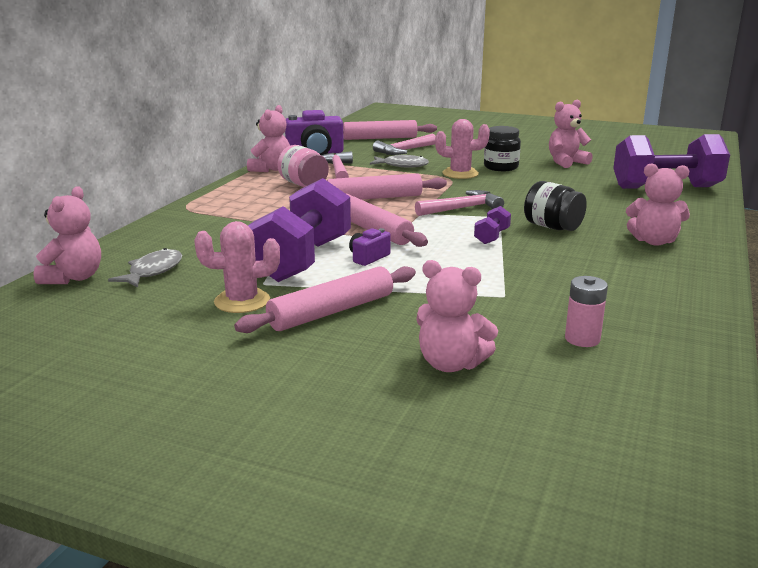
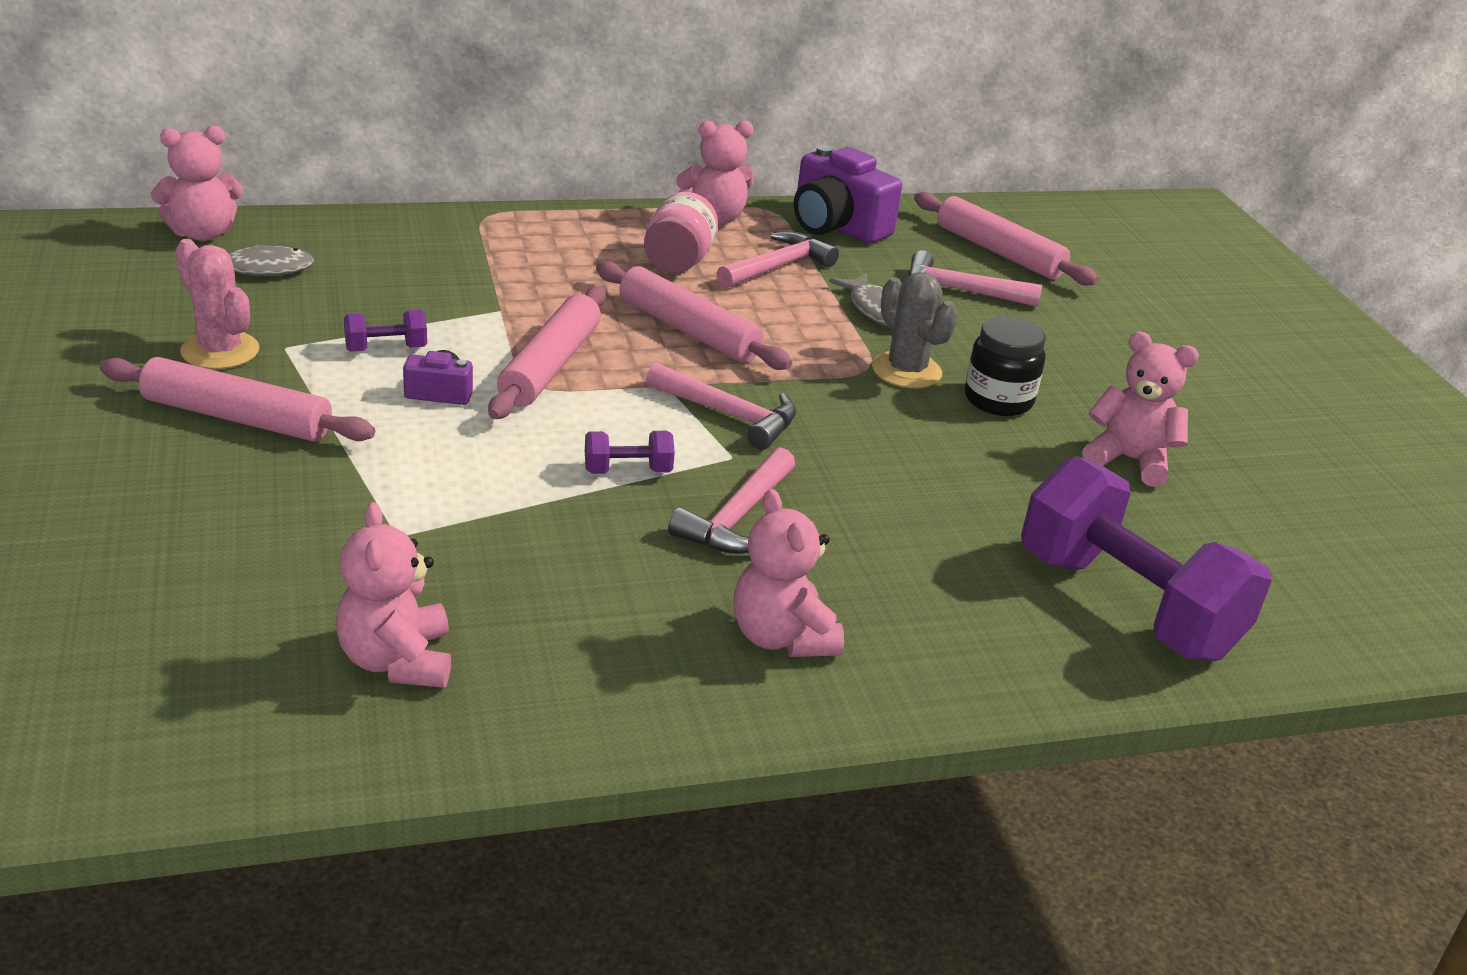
camera: 50 degrees right, 10 degrees up
(303, 260) = (386, 349): purple dumbbell -> purple dumbbell, size x0.41
(451, 364) = (144, 543): pink teddy bear -> pink teddy bear (397, 661)
(460, 174) = (906, 371): pink cactus -> grey cactus
(552, 227) = (737, 518): black jar -> pink hammer
(582, 339) = (296, 633): pink battery -> none

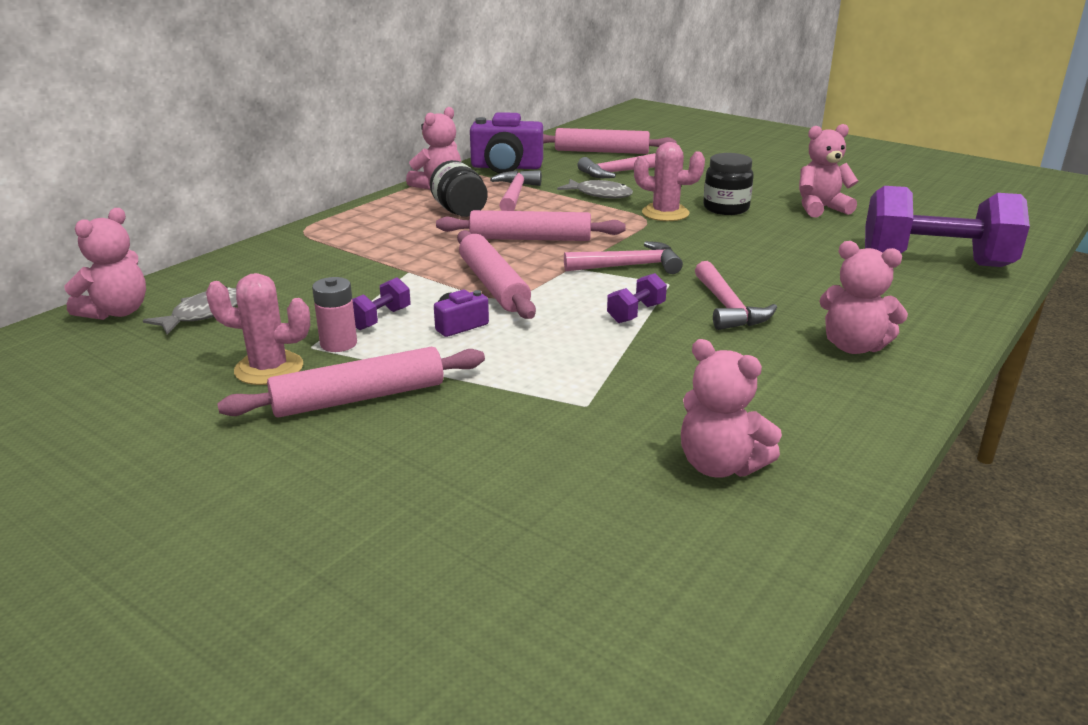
camera: 35 degrees left, 5 degrees down
(310, 356) = (338, 343): none -> pink battery
(678, 262) = (460, 211): pink jar -> black jar
(906, 371) = (665, 213): grey cactus -> pink cactus

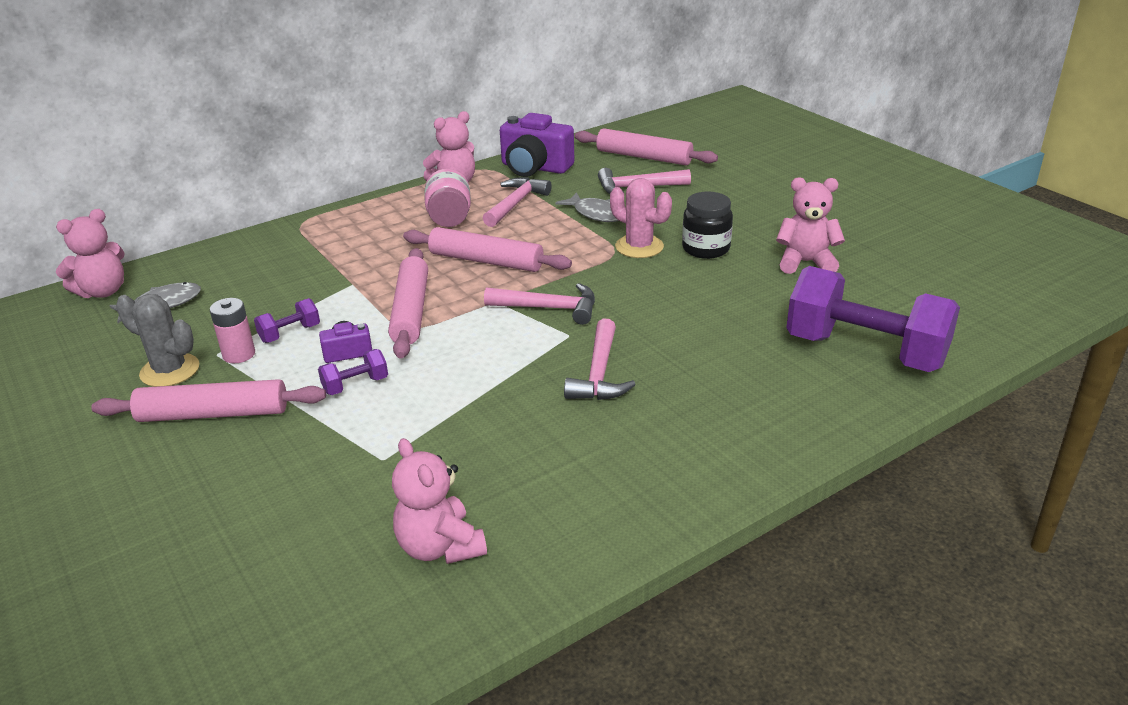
camera: 20 degrees right, 5 degrees up
(269, 368) = (170, 370): pink cactus -> grey cactus
(460, 211) = (449, 218): black jar -> pink jar
(636, 313) = (508, 365): purple dumbbell -> purple dumbbell (355, 385)
(853, 346) = (679, 442): pink teddy bear -> none

